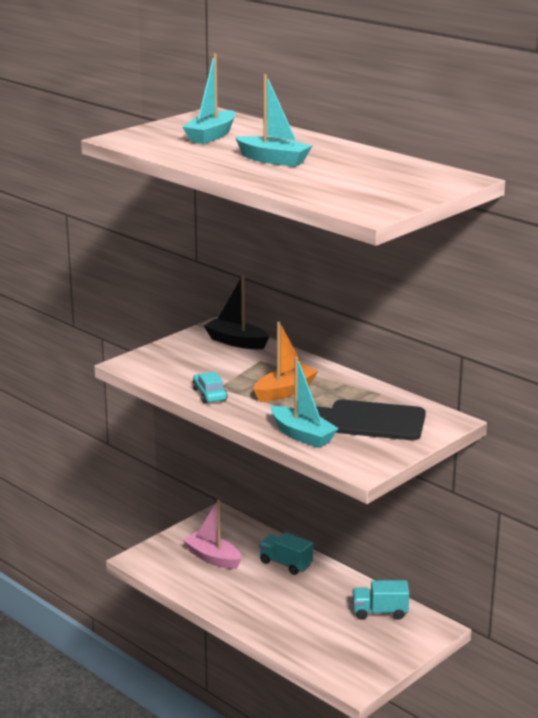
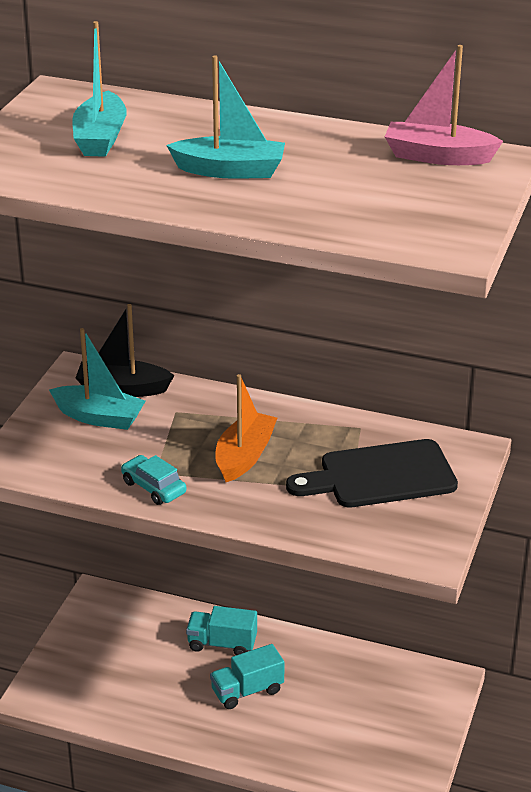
camera: 25 degrees left, 10 degrees up
(213, 558) = (128, 663): pink boat -> pink boat (437, 156)
(302, 435) = (319, 523): turquoise boat -> turquoise boat (99, 417)
(379, 612) = (373, 679): turquoise truck -> turquoise truck (247, 691)

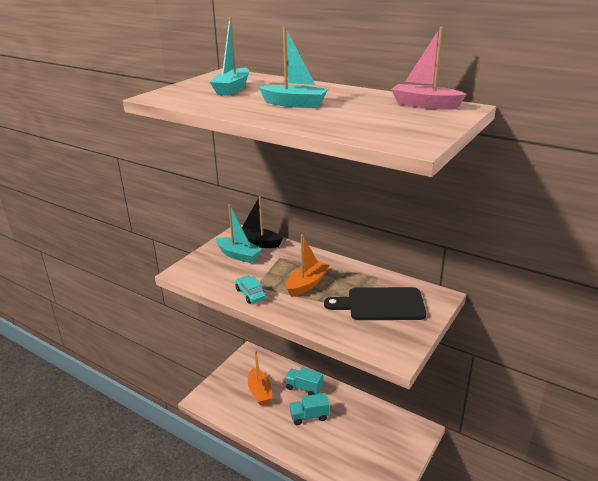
camera: 15 degrees right, 5 degrees down
(142, 664) = (260, 392): none -> orange boat

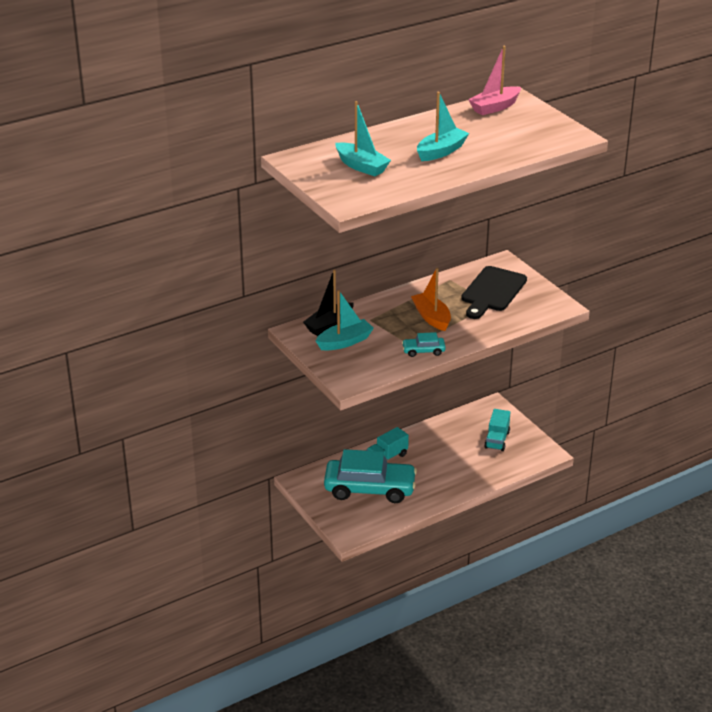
camera: 65 degrees left, 5 degrees up
(260, 392) = (370, 489): orange boat -> turquoise car
(309, 416) = (429, 466): turquoise truck -> turquoise truck (497, 440)

